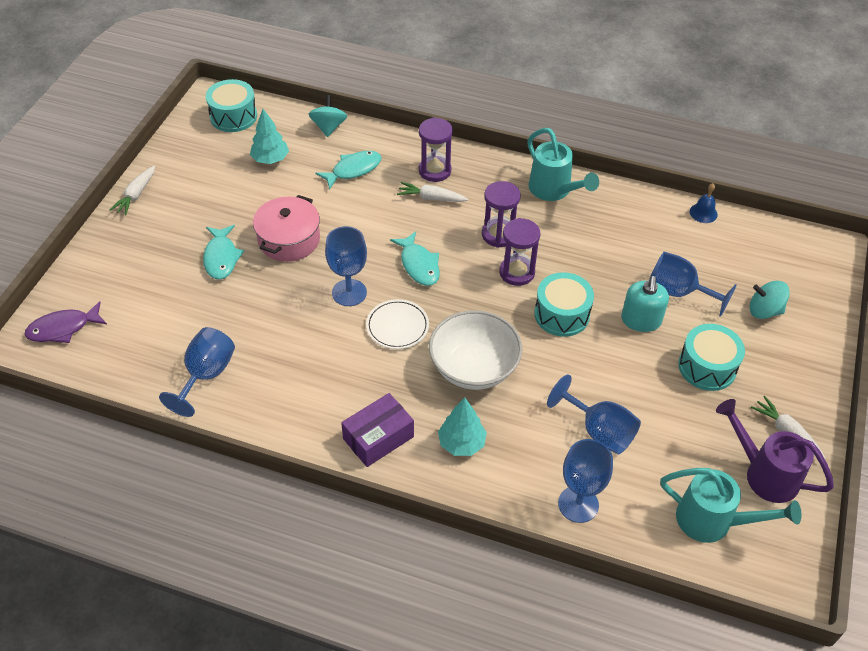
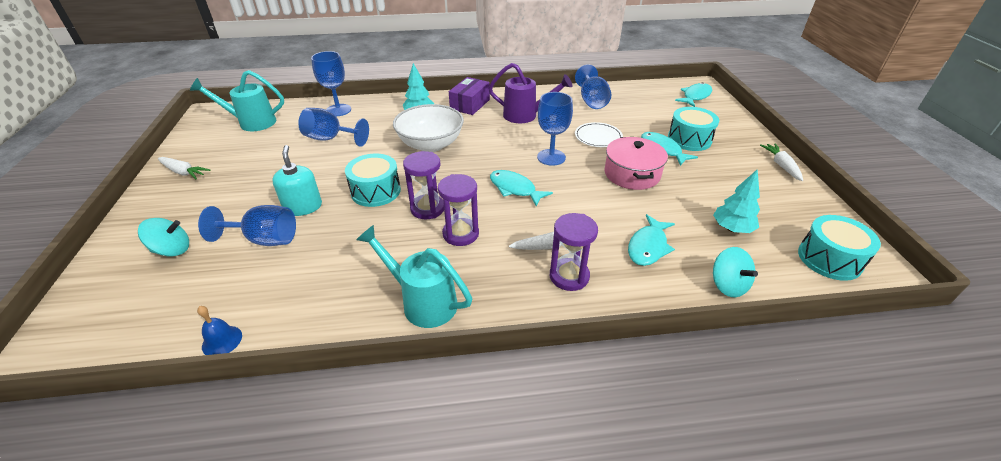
camera: 155 degrees right, 10 degrees down
(63, 328) = (695, 96): purple fish -> turquoise fish
(397, 326) = (500, 150): white plate -> white plate (598, 137)
(707, 367) = (243, 192): turquoise drum -> turquoise drum (689, 139)
(764, 474) = (209, 148): purple watering can -> purple watering can (525, 115)

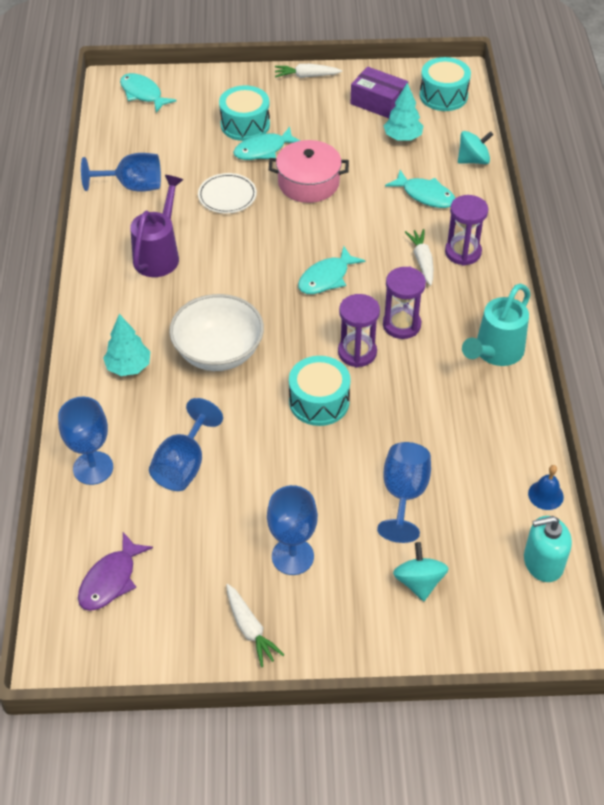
camera: 85 degrees left, 10 degrees up
(184, 172) = (250, 629): white carrot -> white carrot turned 120 degrees clockwise
(252, 122) = (110, 580): turquoise watering can -> purple fish
(303, 207) = (345, 469): turquoise soap dispenser -> turquoise soap dispenser (543, 562)
(470, 104) = (112, 310): purple box -> purple box (378, 102)
(551, 157) = (266, 241): blue goblet -> blue goblet (292, 556)

